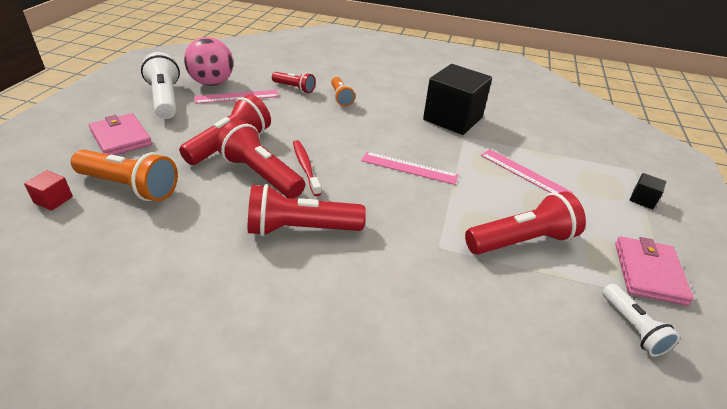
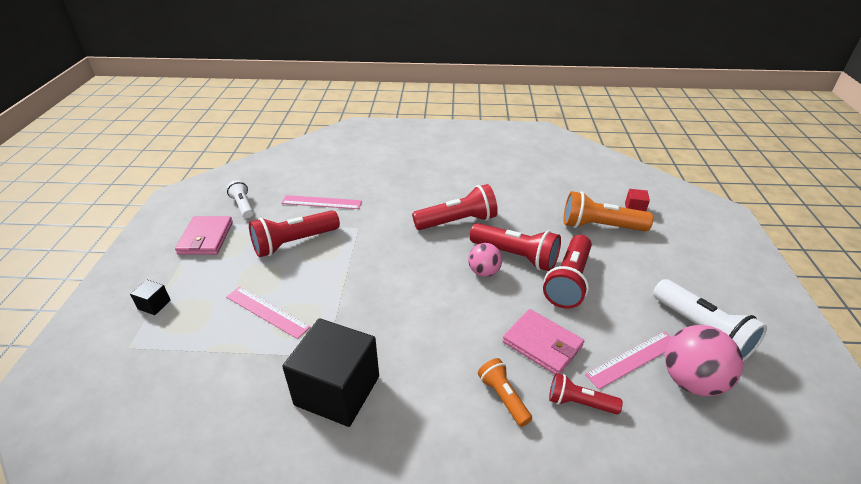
camera: 170 degrees right, 0 degrees up
(121, 138) = (668, 266): pink wallet -> pink wallet (542, 344)
(305, 167) = (484, 272): red toothbrush -> pink ball
(409, 168) = (387, 292): pink ruler -> pink ruler (321, 202)

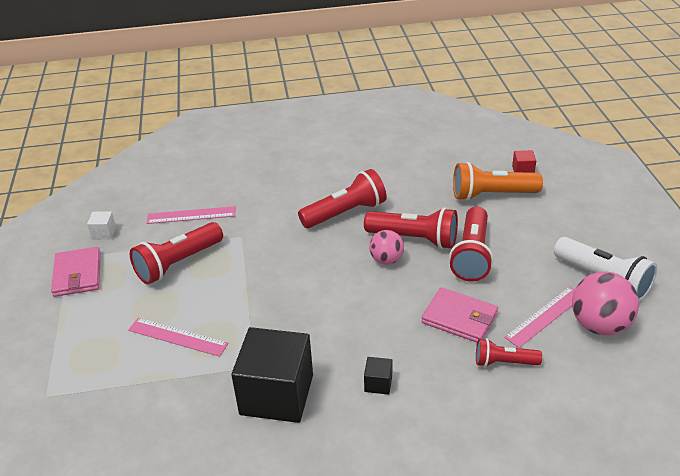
camera: 10 degrees left, 0 degrees up
(154, 305) = (53, 351): black cube -> black cube (378, 383)
(243, 206) = (104, 233): white flashlight -> white cube
(503, 397) = (434, 371): orange flashlight -> none

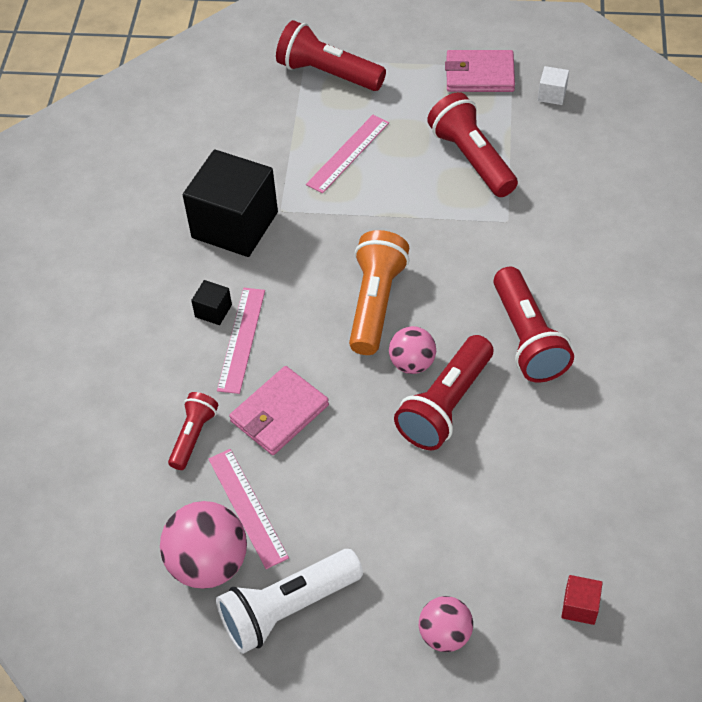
camera: 105 degrees right, 15 degrees up
(191, 215) = (567, 175): pink ruler -> pink ruler (241, 339)
(472, 255) = (390, 463): red flashlight -> red flashlight (328, 73)
(491, 195) = (524, 536): orange flashlight -> orange flashlight (376, 303)
(573, 213) = (445, 634): none -> pink ball

